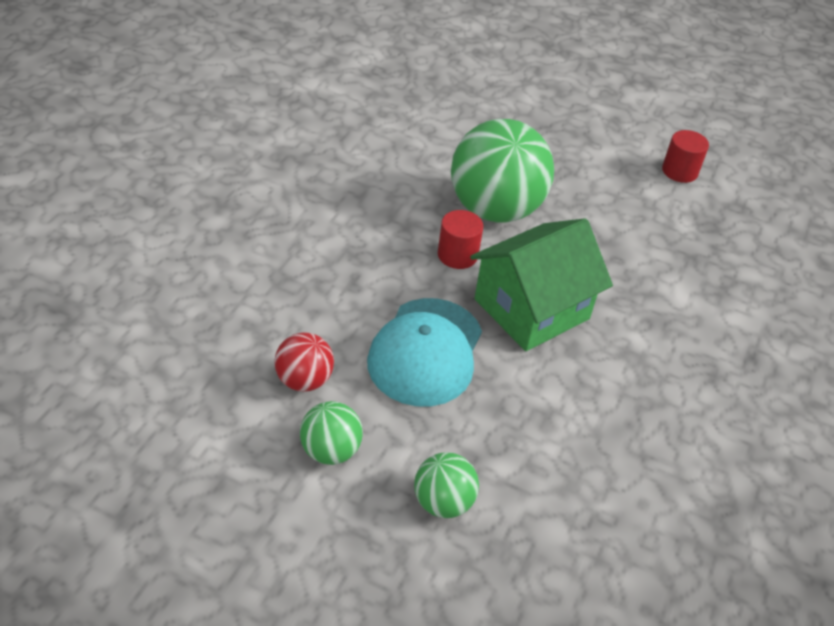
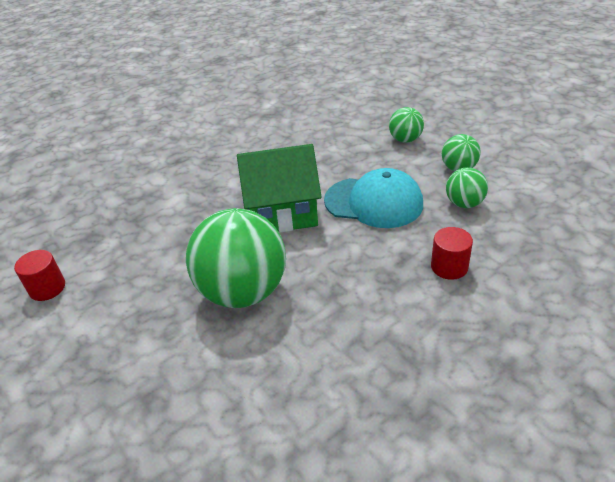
camera: 145 degrees left, 5 degrees down
(304, 380) = (464, 203): red ball -> green ball
(426, 352) = (374, 202): turquoise cap -> turquoise cap turned 60 degrees clockwise
(457, 255) = (306, 260): red cylinder -> red cylinder (449, 267)

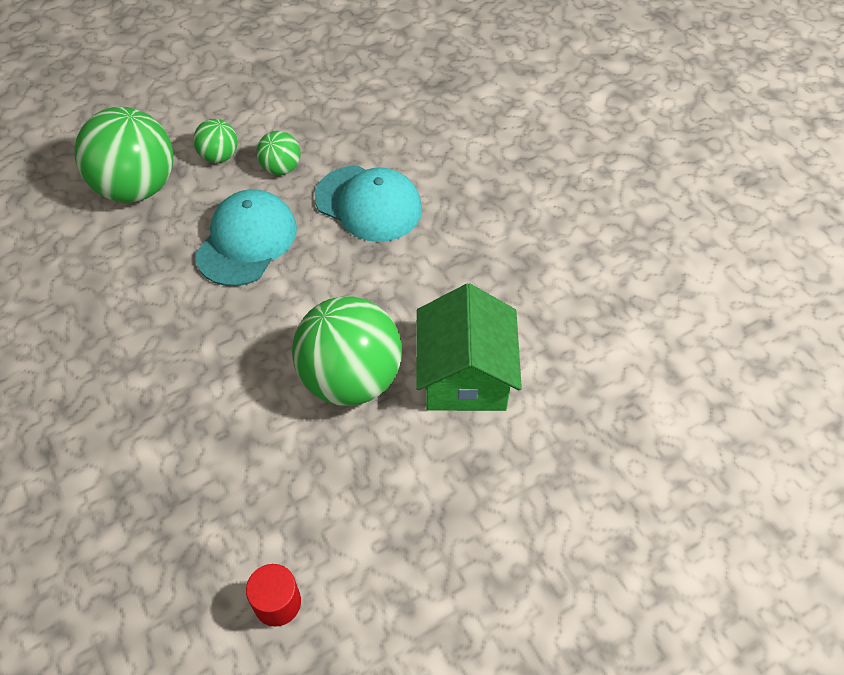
camera: 85 degrees left, 15 degrees up
(282, 211) = (226, 329): green house -> green house (465, 375)
(405, 139) = (137, 187): green ball -> green ball, size x2.07
(449, 267) = (369, 204): red cylinder -> turquoise cap

